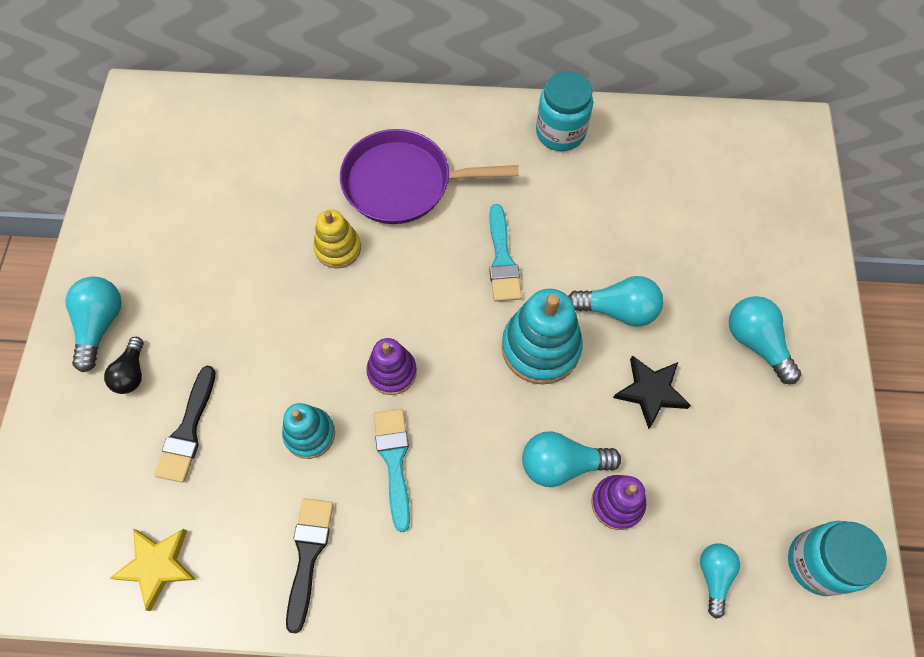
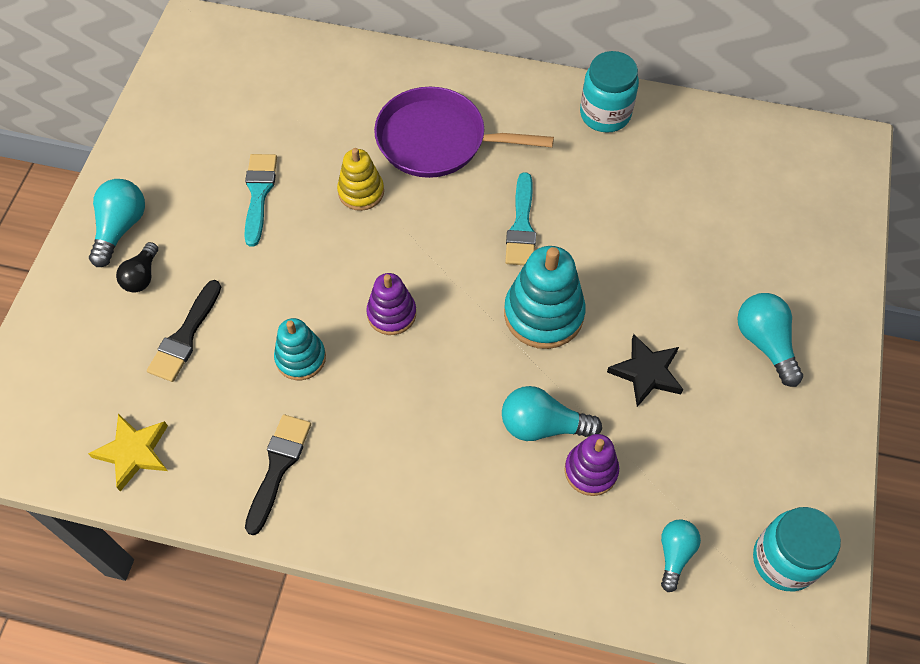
camera: 10 degrees right, 5 degrees down
(394, 461) = (378, 396): turquoise brush -> turquoise brush (259, 194)
(618, 310) = (629, 290): turquoise light bulb -> none

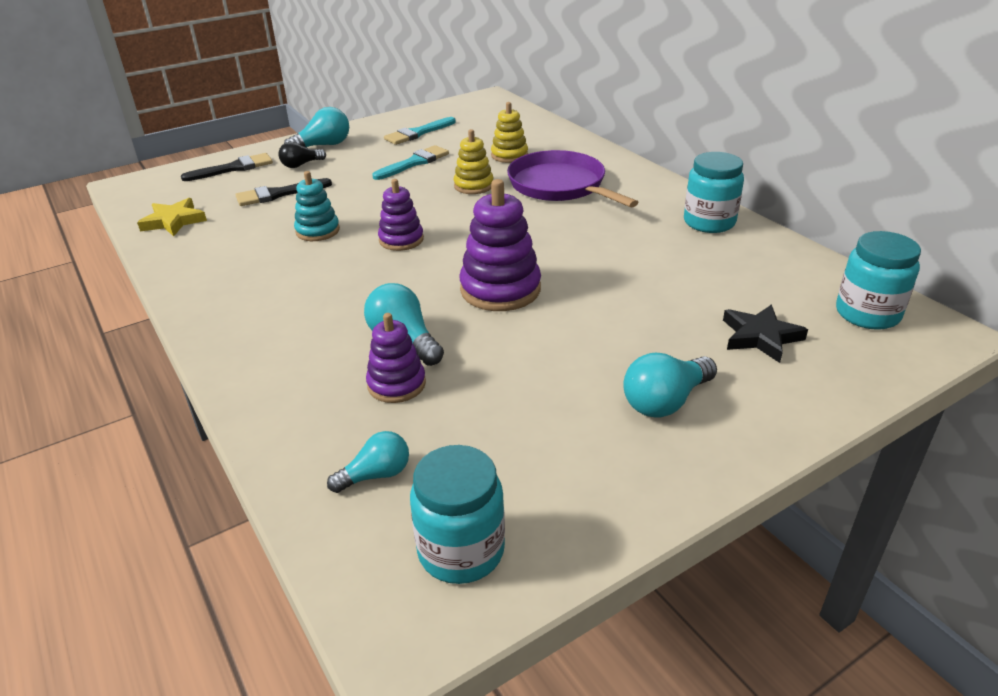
camera: 45 degrees right, 25 degrees down
(278, 467) = (222, 266): black brush -> black brush (233, 168)
(338, 121) = (509, 155): none -> yellow stacking toy
(521, 225) = (555, 243): turquoise brush -> turquoise brush (418, 133)
(543, 314) = (500, 289): turquoise stacking toy -> purple stacking toy
(646, 372) = (529, 359): black star -> black star (760, 337)
(764, 343) = (665, 401): turquoise light bulb -> turquoise light bulb turned 150 degrees counterclockwise
(796, 157) = (867, 314): none -> turquoise jar

